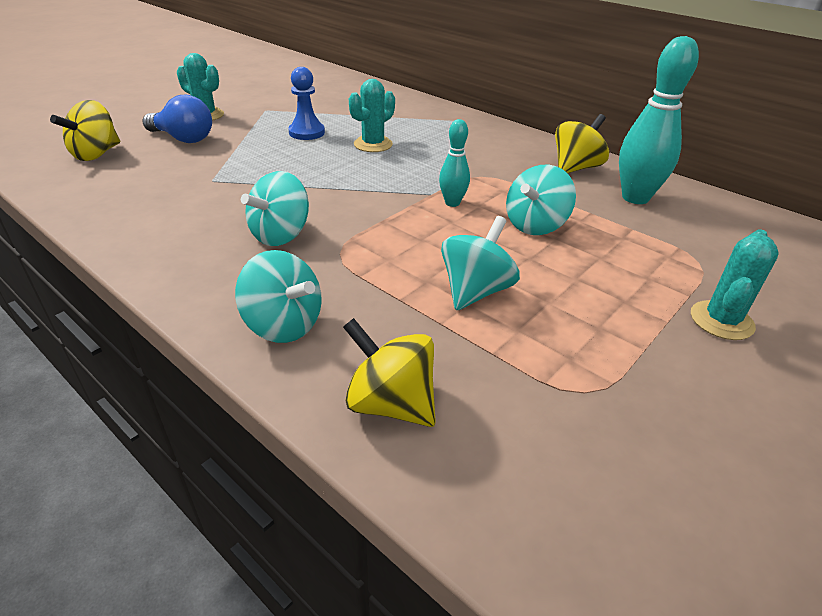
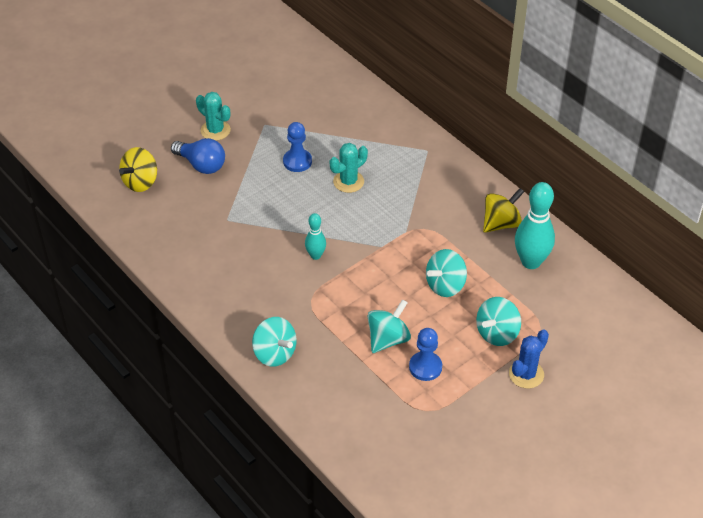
camera: 10 degrees right, 10 degrees up
(281, 235) = (274, 281): turquoise spinning top -> turquoise spinning top (497, 333)
(390, 403) = (325, 406): yellow spinning top -> none
(452, 203) = (394, 257): turquoise bowling pin -> turquoise bowling pin (315, 255)
(552, 324) = (425, 367): none -> blue pawn
(721, 320) = (526, 374): turquoise cactus -> blue cactus

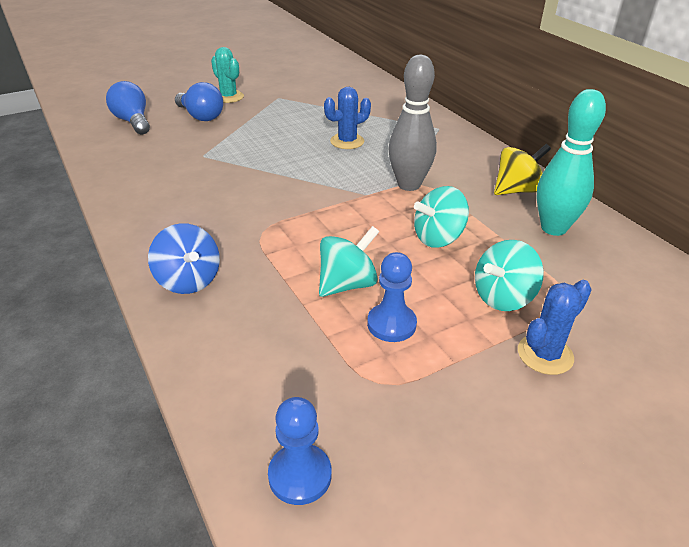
camera: 10 degrees right, 10 degrees down
(140, 182) = (133, 121): yellow spinning top -> blue light bulb
(274, 353) = (188, 280): turquoise spinning top -> blue spinning top
(297, 161) = (299, 123): blue pawn -> blue pawn (300, 475)
(315, 255) = (286, 193): turquoise bowling pin -> none
(348, 182) = (347, 141): turquoise cactus -> blue cactus
(413, 230) = (409, 185): none -> grey bowling pin

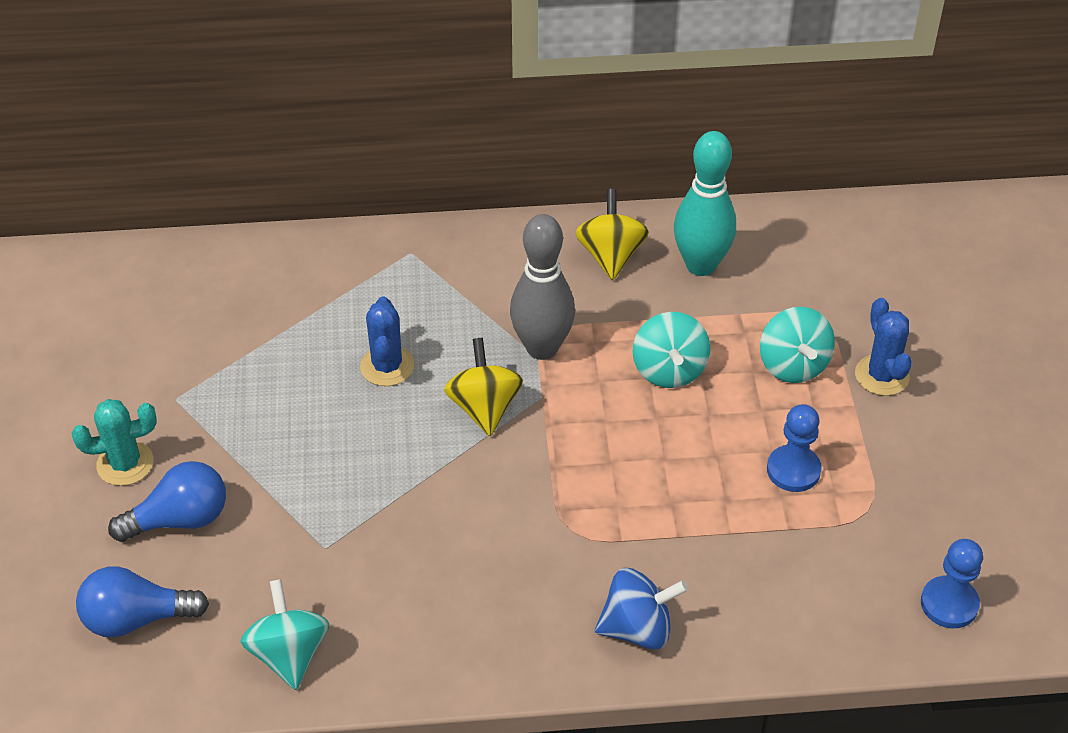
camera: 65 degrees left, 10 degrees up
(342, 177) = (484, 407): none -> yellow spinning top
(347, 284) = (714, 483): turquoise spinning top -> turquoise spinning top (289, 654)

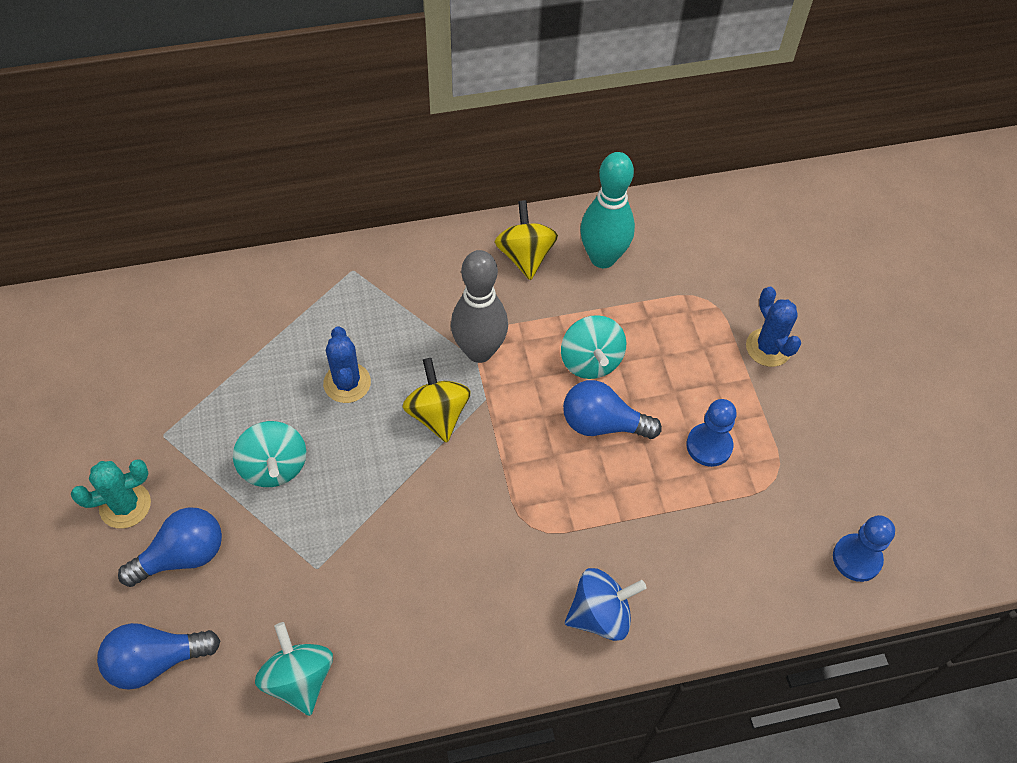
camera: 10 degrees left, 10 degrees up
(672, 435) = (602, 424): none -> blue light bulb
(793, 365) = (693, 345): turquoise spinning top -> turquoise spinning top (274, 467)

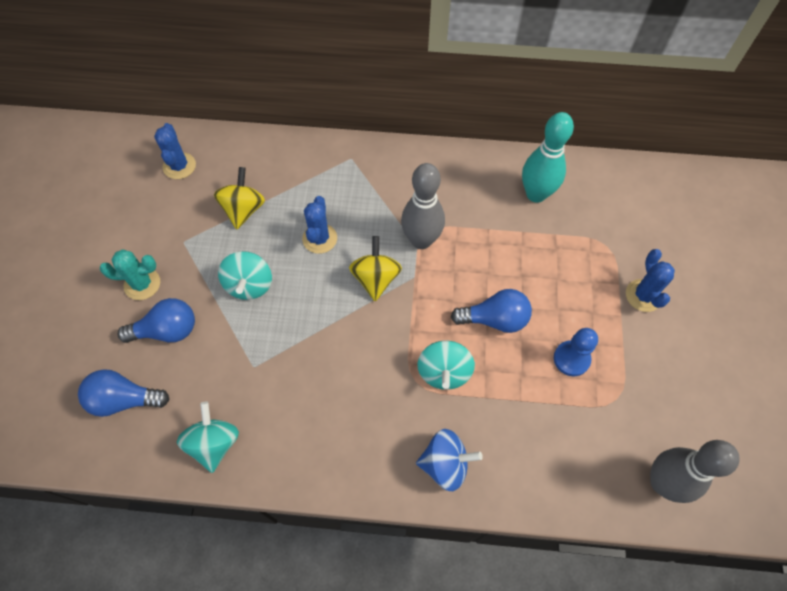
camera: 20 degrees right, 5 degrees up
(120, 337) = (179, 166): none -> blue cactus
(525, 256) = (478, 178): yellow spinning top -> yellow spinning top (243, 210)
(590, 361) = (501, 269): turquoise spinning top -> turquoise spinning top (444, 372)
(602, 424) = (494, 319): blue light bulb -> blue light bulb turned 150 degrees clockwise
(856, 558) = (662, 483): blue pawn -> grey bowling pin

